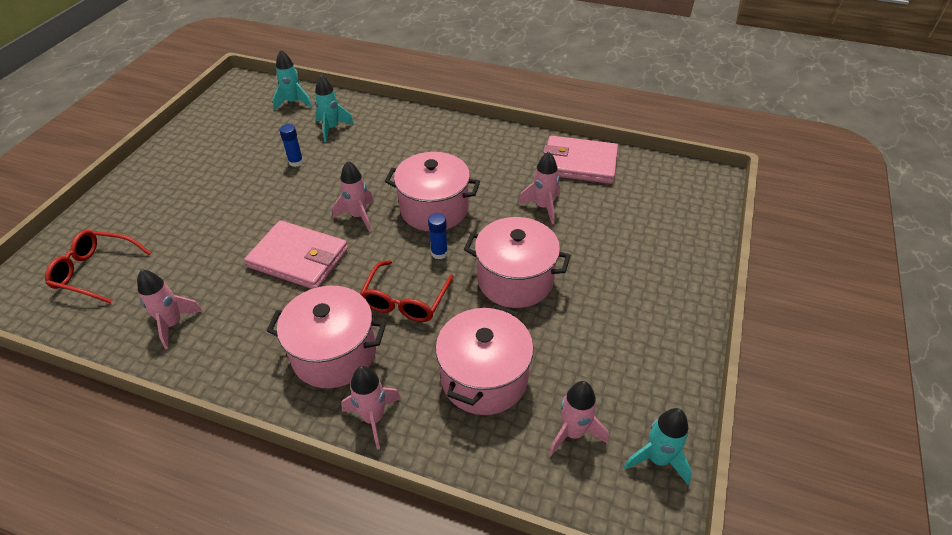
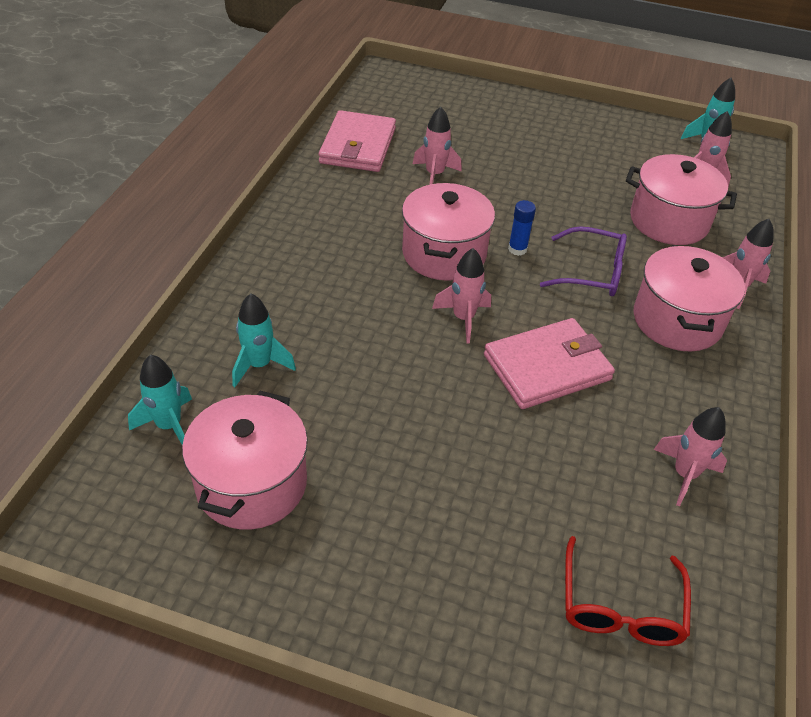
camera: 95 degrees left, 0 degrees up
(296, 162) = (345, 398): blue glue stick -> none
(298, 258) = (547, 367): pink wallet -> pink wallet turned 45 degrees clockwise
(406, 300) = (591, 272): red glasses -> purple glasses
(515, 280) = (546, 198): pink pot -> pink pot (251, 484)

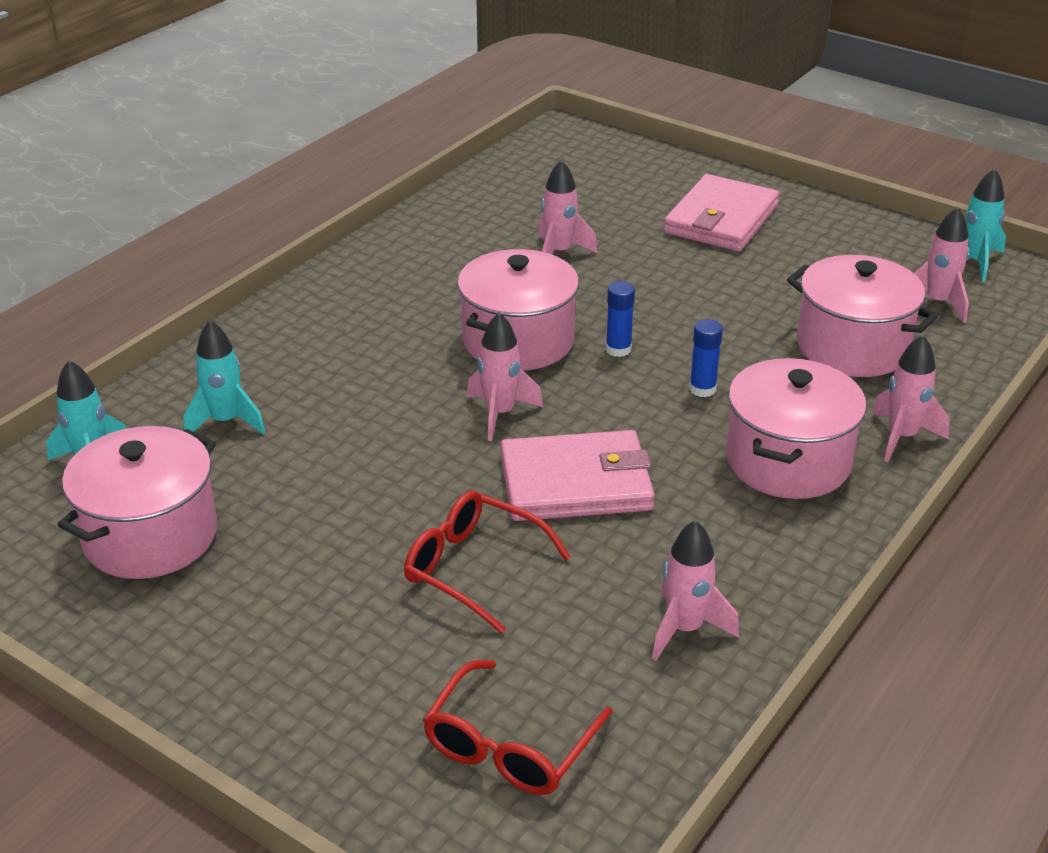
camera: 20 degrees right, 10 degrees down
(358, 146) = (479, 209): pink wallet -> pink wallet (721, 219)
(515, 457) = (475, 569): none -> red glasses
(591, 272) = (702, 389): purple glasses -> blue glue stick

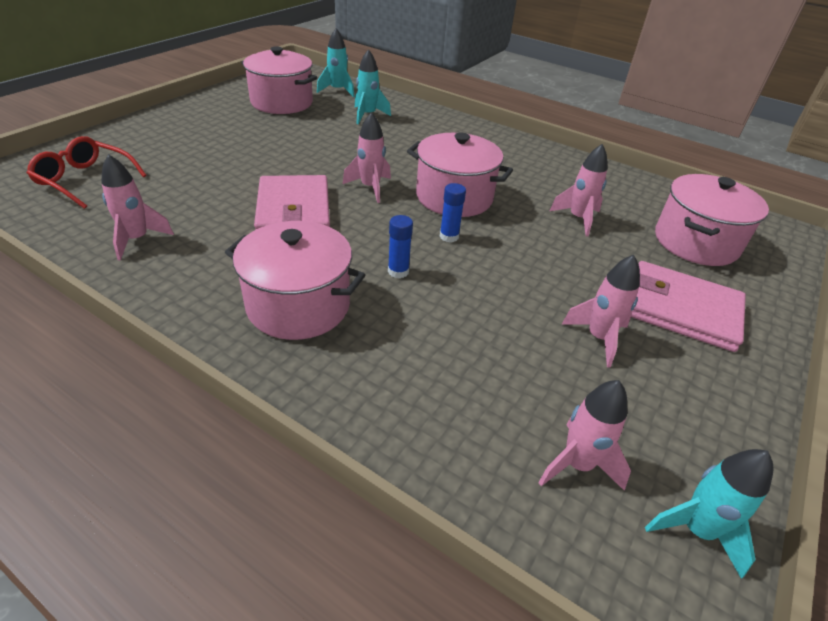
camera: 85 degrees right, 5 degrees up
(475, 569) = (225, 175): red glasses -> none
(852, 347) = (471, 372): pink pot -> pink pot (695, 242)
(902, 437) = (321, 383): pink rocket -> pink rocket (598, 338)

